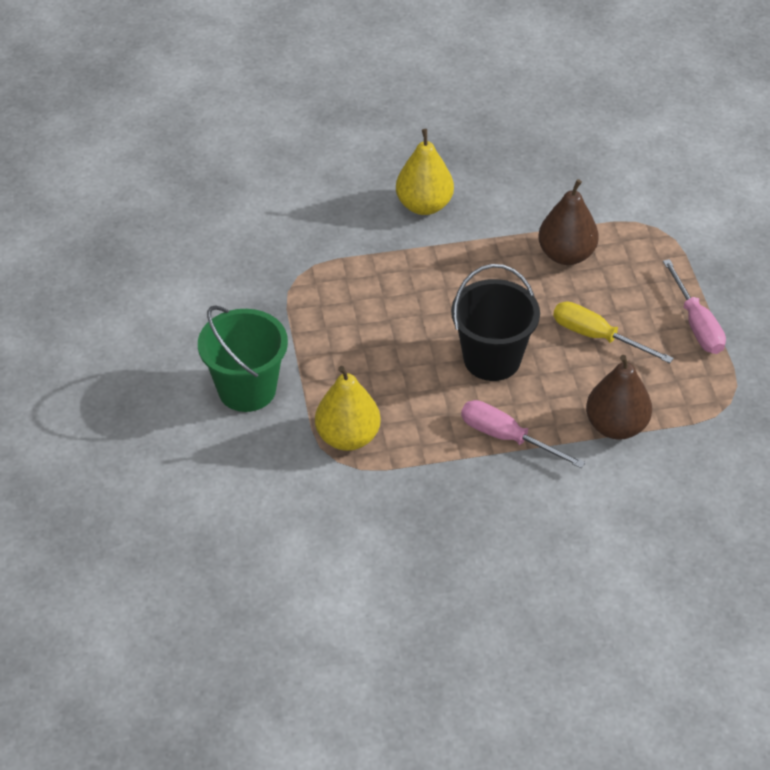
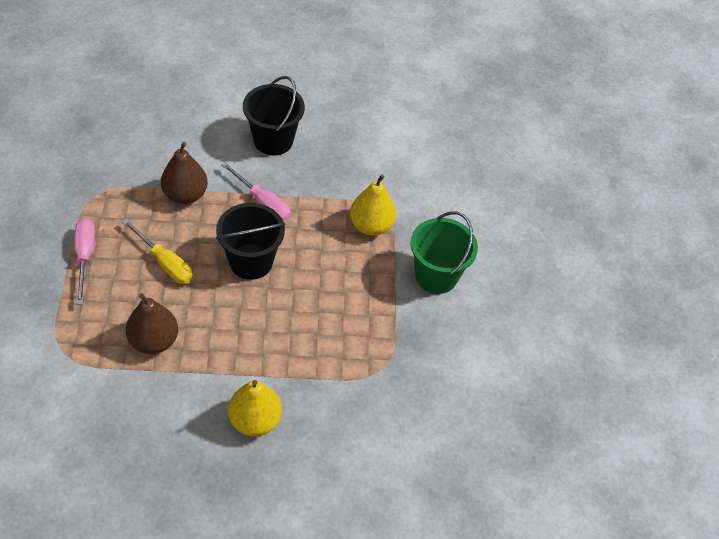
camera: 175 degrees left, 5 degrees up
(529, 536) = (273, 140): none -> black bucket

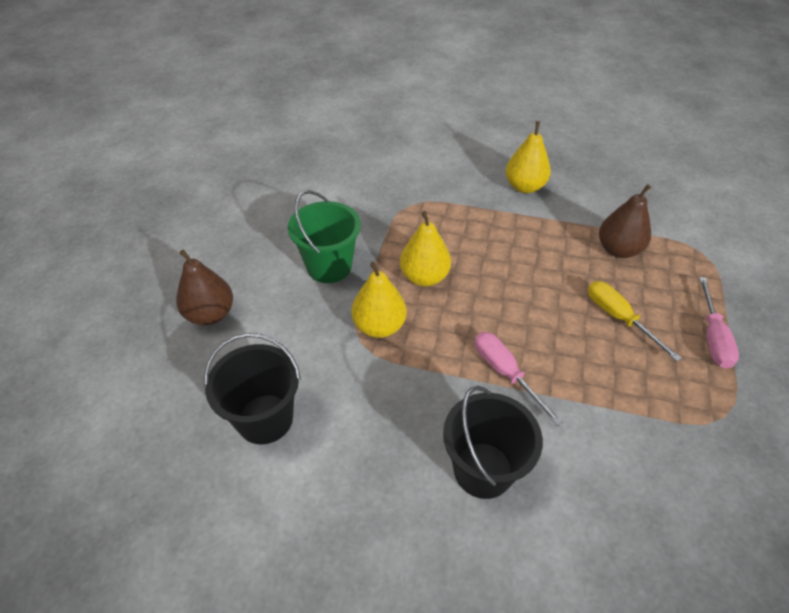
camera: 160 degrees left, 5 degrees down
(185, 195) = (606, 398): brown pear -> brown pear (210, 314)
(251, 261) = (523, 306): black bucket -> black bucket (265, 419)
(345, 278) = (424, 277): none -> yellow pear

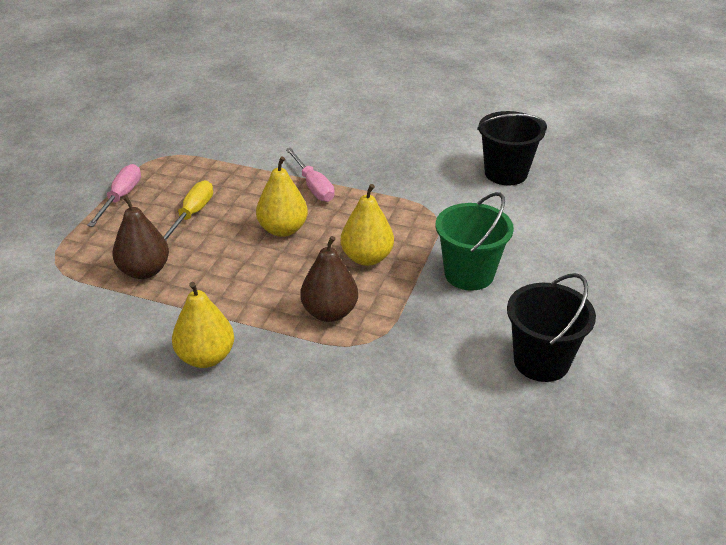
camera: 175 degrees left, 10 degrees down
(210, 314) = (579, 239): brown pear -> brown pear (329, 312)
(379, 326) = (416, 221): yellow pear -> yellow pear (283, 229)
(483, 470) = (349, 143): black bucket -> black bucket (541, 361)
(619, 318) = (192, 214): yellow screwdriver -> yellow screwdriver turned 135 degrees counterclockwise

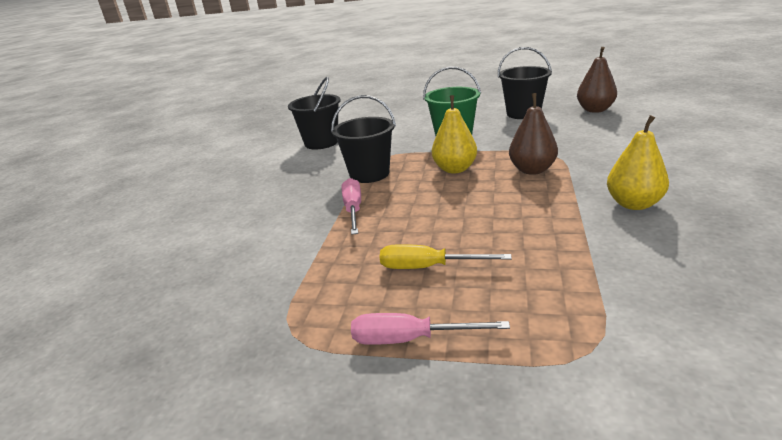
camera: 95 degrees left, 10 degrees down
(144, 271) = (550, 270): brown pear -> brown pear (595, 110)
(283, 229) = (433, 209): yellow pear -> none
(313, 186) = (353, 209): pink screwdriver -> pink screwdriver turned 60 degrees counterclockwise
(389, 200) = (369, 174): none -> black bucket

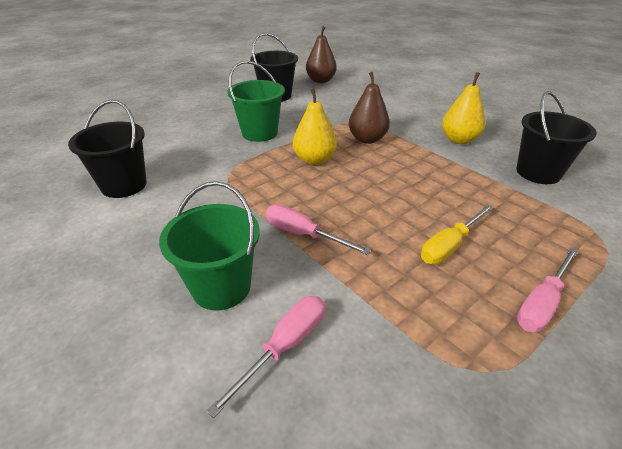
camera: 55 degrees left, 10 degrees up
(241, 253) = (285, 346): none -> pink screwdriver
(268, 212) = (221, 287): none -> green bucket
(369, 174) = (249, 195): black bucket -> black bucket (538, 172)

